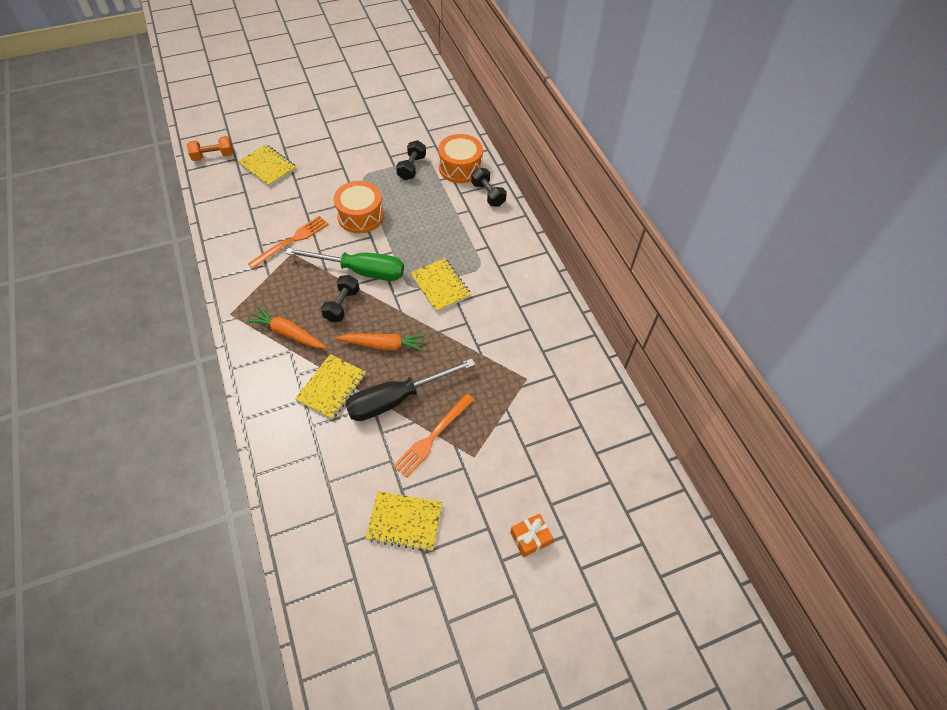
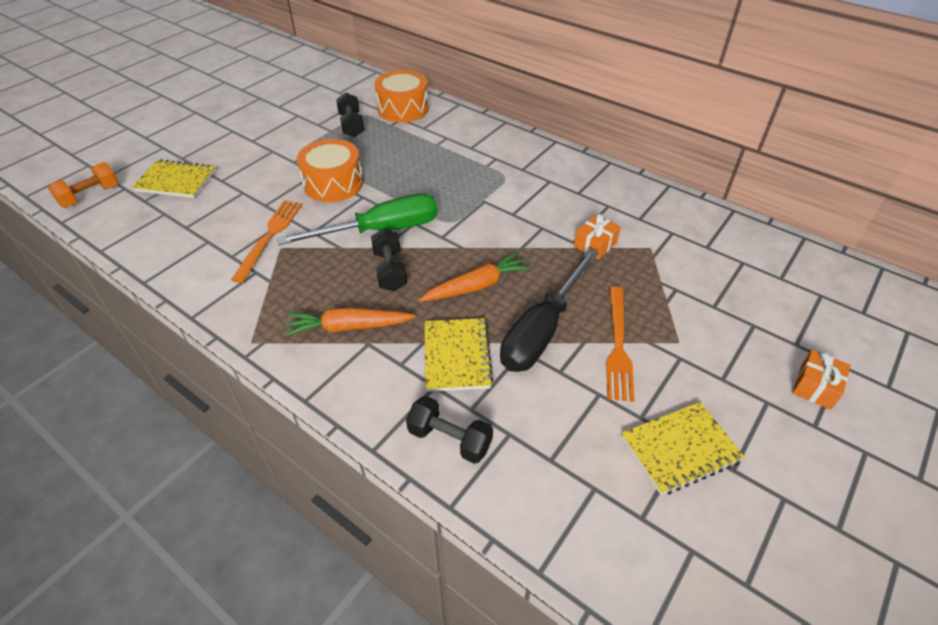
camera: 30 degrees left, 10 degrees down
(440, 286) = (482, 208): yellow notebook -> none
(488, 194) = (452, 119): black dumbbell -> black dumbbell (449, 439)
(490, 355) = (595, 244): none -> orange gift

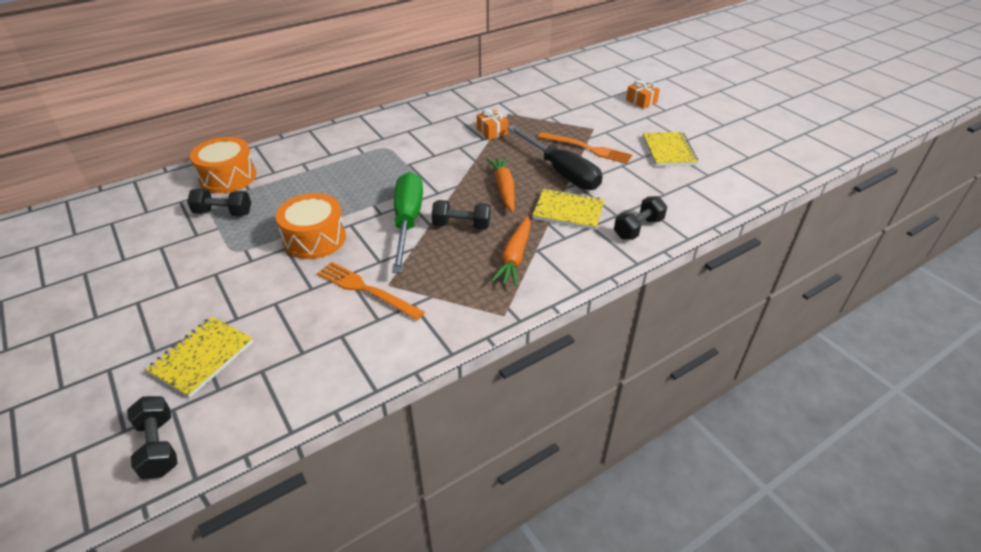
camera: 70 degrees left, 5 degrees down
(90, 196) = (159, 446): orange dumbbell -> black dumbbell

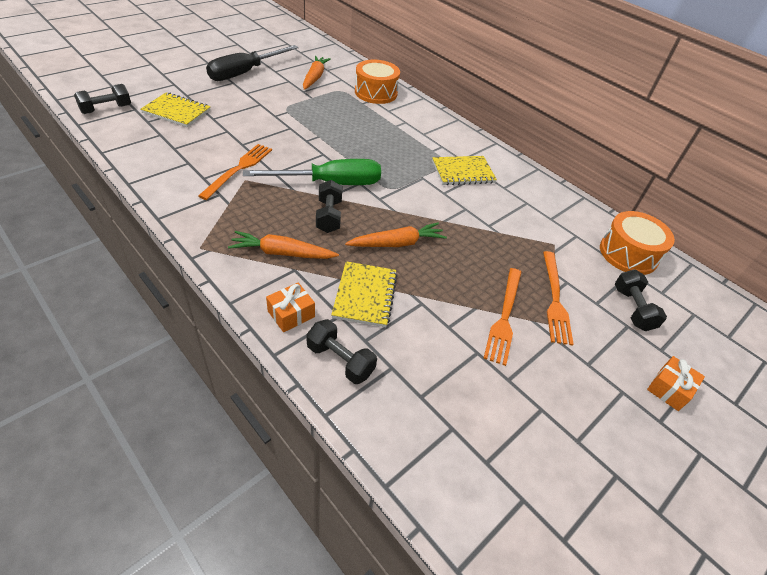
camera: 75 degrees right, 5 degrees up
(163, 223) = (315, 77): none -> orange carrot
(223, 213) = (330, 97): black dumbbell -> black dumbbell (632, 309)
(315, 239) = (302, 139): orange drum -> orange drum (628, 254)
(492, 131) = (507, 232): orange gift -> orange gift (291, 314)
(561, 172) = (443, 290): black screwdriver -> black screwdriver (245, 73)
(568, 125) = (554, 299): none -> orange fork
(668, 151) = (535, 413): yellow notebook -> yellow notebook (463, 172)

